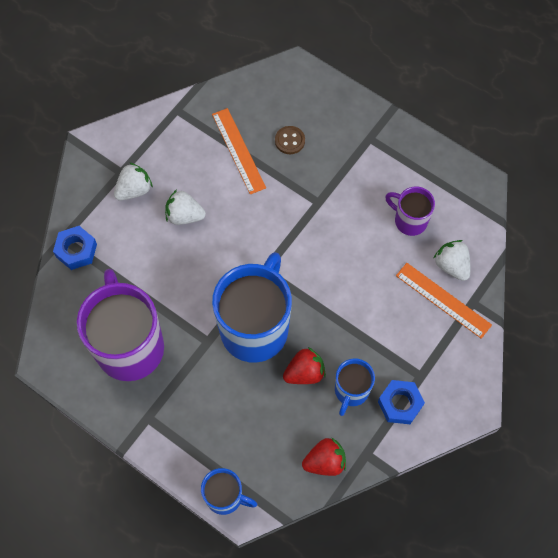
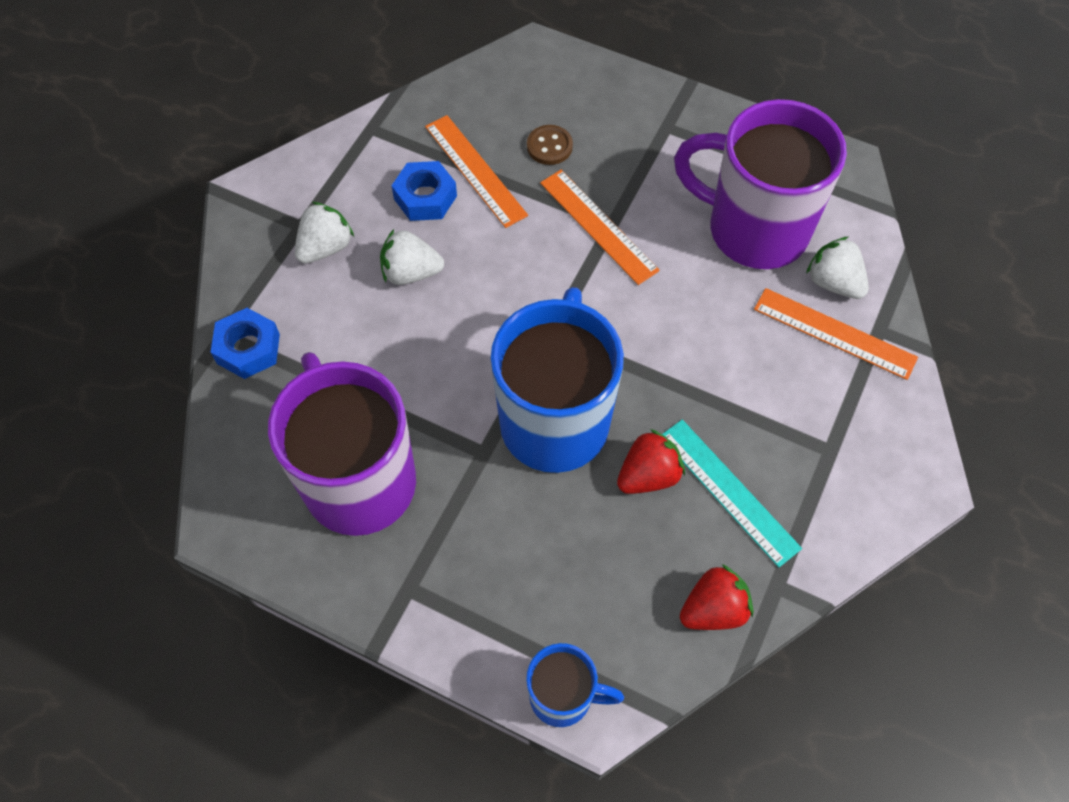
camera: 10 degrees left, 5 degrees down
(309, 202) = (598, 226): none -> orange ruler
(351, 391) = (728, 491): blue mug -> turquoise ruler
(400, 404) = (809, 498): blue nut -> blue nut (425, 197)
(409, 220) = (754, 229): purple mug -> purple mug, size x1.98

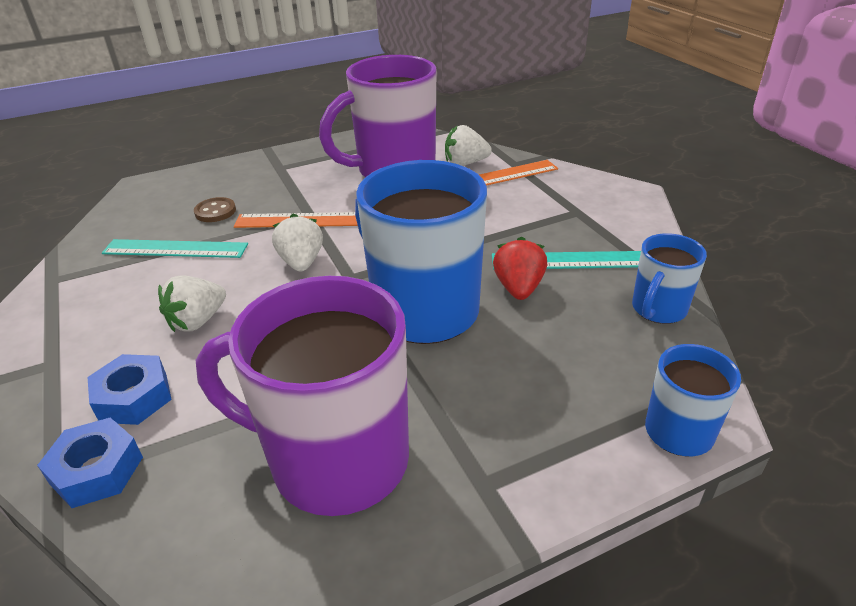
camera: 50 degrees left, 25 degrees down
(325, 247) = (96, 358): white strawberry -> white strawberry (301, 262)
(425, 197) = (153, 282): blue nut -> blue nut (134, 397)
(475, 170) = (175, 249): orange ruler -> turquoise ruler
(713, 609) = (658, 309): red strawberry -> blue mug

